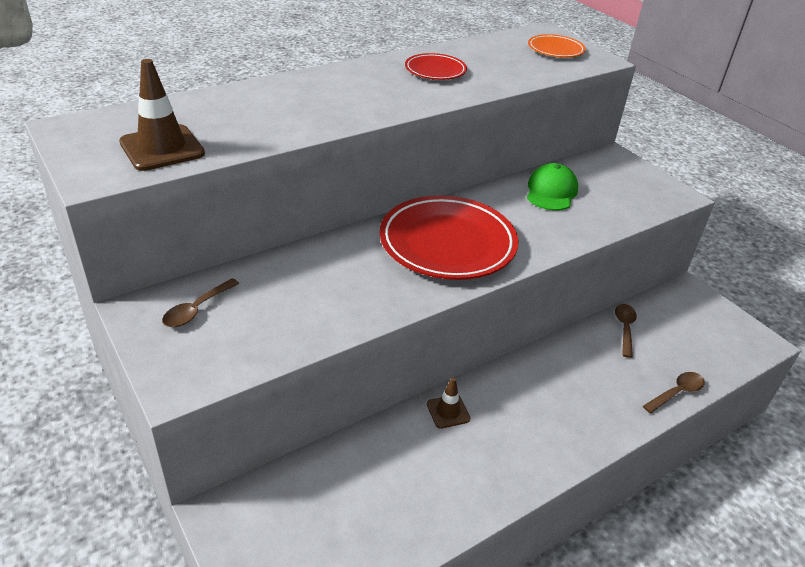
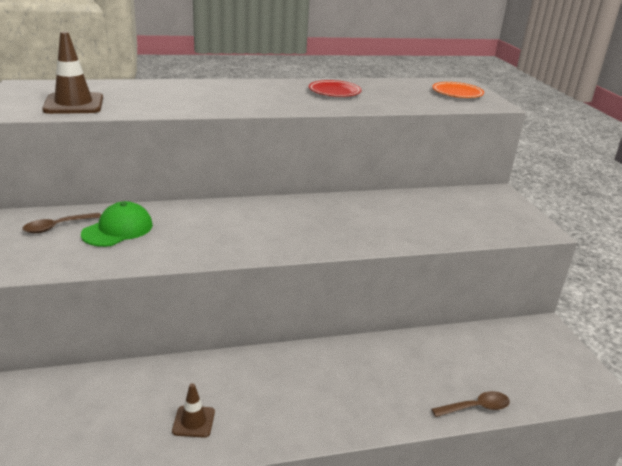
camera: 20 degrees right, 10 degrees down
(447, 243) = (291, 224): red plate -> none
(448, 411) = (244, 366): brown traffic cone -> brown traffic cone (193, 421)
(551, 191) = (416, 206): green cap -> green cap (118, 229)
(624, 328) = (457, 343): brown spoon -> none

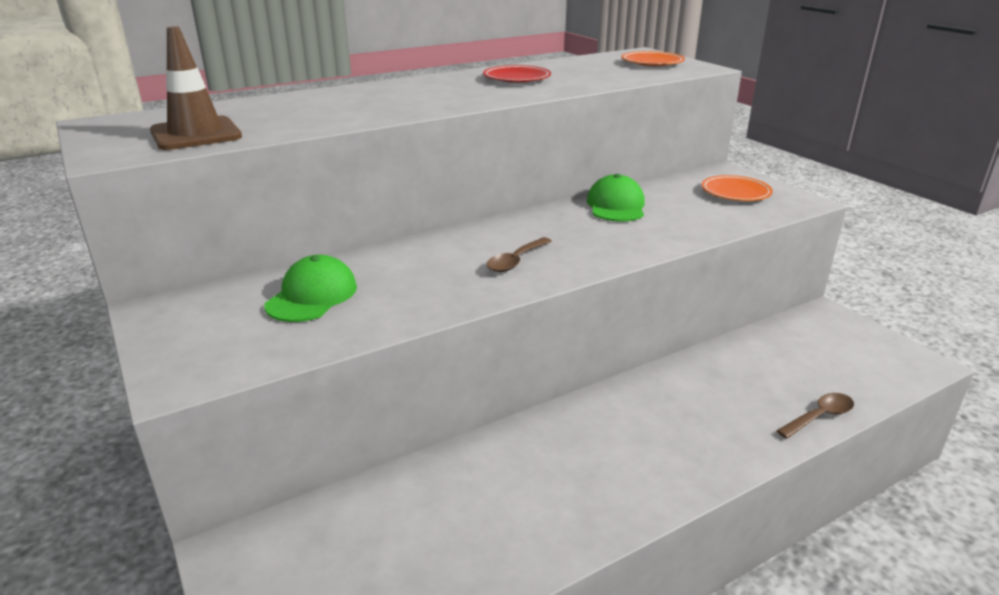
camera: 15 degrees left, 0 degrees up
(57, 227) = (223, 309): brown spoon -> brown spoon (516, 261)
(193, 421) = (512, 524): brown traffic cone -> none
(383, 204) = (616, 206): none -> green cap
(490, 212) = (735, 192): none -> orange plate

